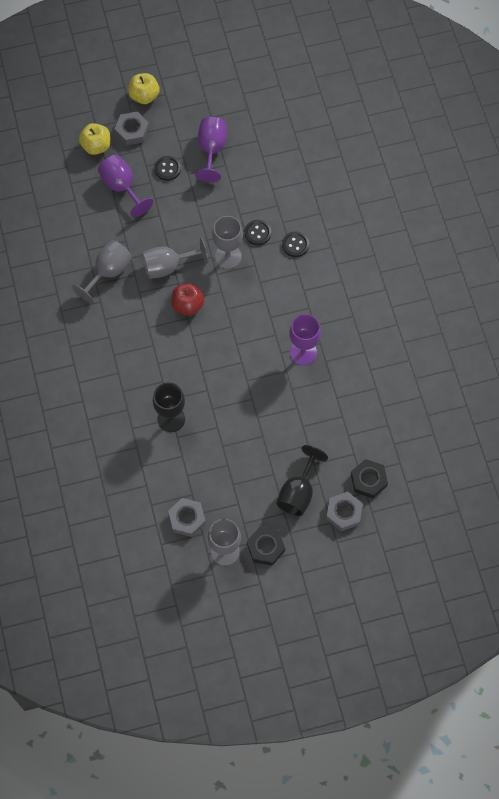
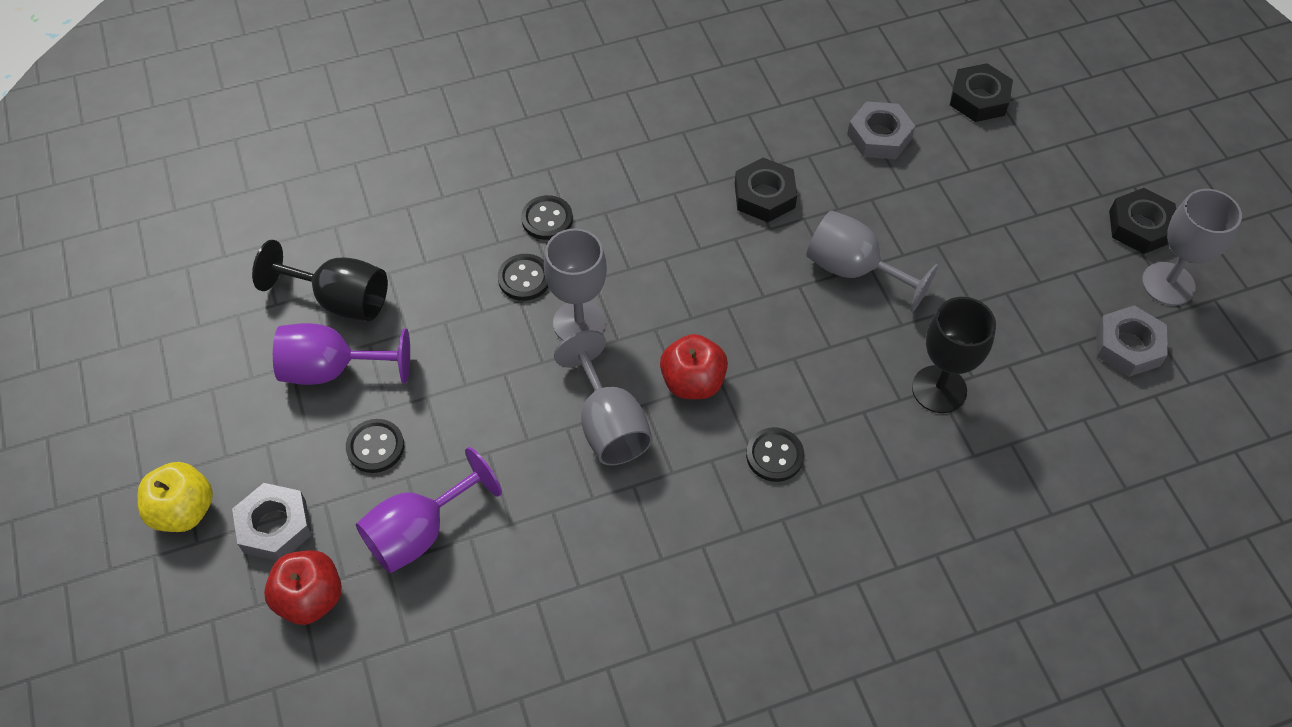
camera: 95 degrees left, 10 degrees down
(96, 146) = (310, 598): yellow apple -> red apple
(108, 272) = (632, 536): grey goblet -> grey goblet (853, 270)
(142, 337) = (774, 456): none -> black button
(298, 492) = (1027, 188): black goblet -> black goblet (340, 300)
(303, 352) = (764, 196): purple goblet -> black nut
(344, 513) = (1044, 127): grey nut -> grey nut (879, 136)

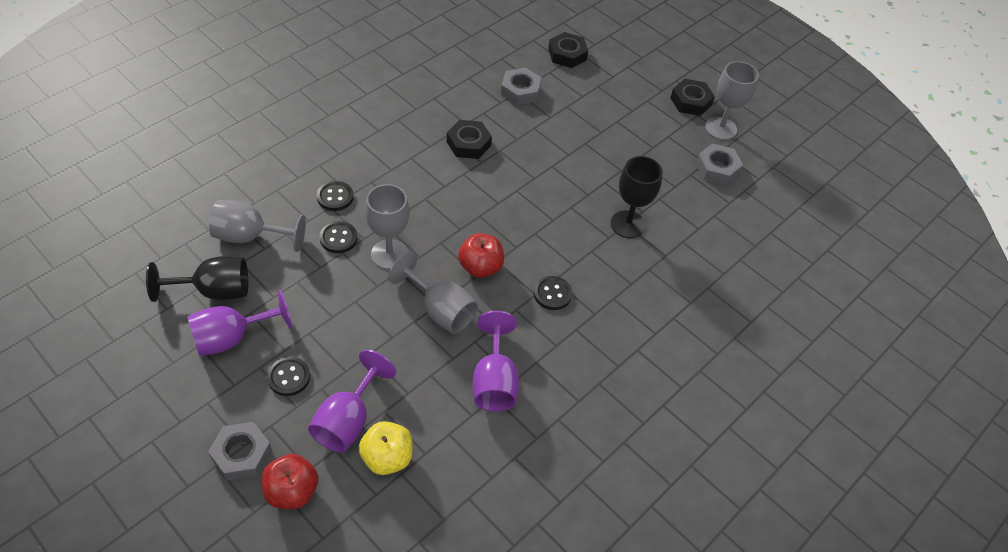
camera: 30 degrees left, 5 degrees down
(184, 511) = (166, 469): yellow apple -> yellow apple (387, 458)
(632, 552) = (494, 381): none -> purple goblet
(853, 270) = (544, 171): grey goblet -> grey goblet (250, 236)

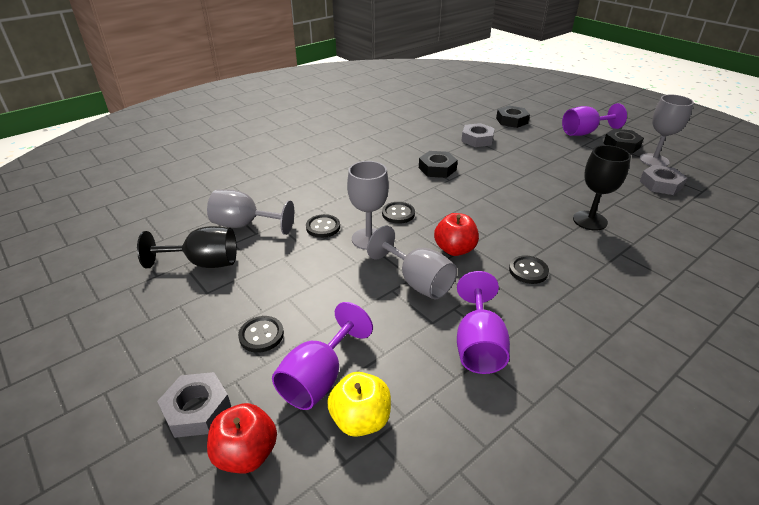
camera: 10 degrees right, 15 degrees down
(231, 338) = (211, 300): purple goblet -> purple goblet (584, 132)
(335, 197) = (322, 200): black button -> black button (398, 214)

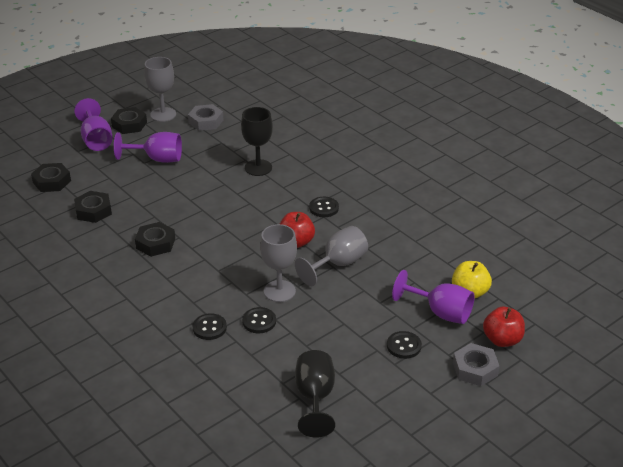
camera: 90 degrees left, 0 degrees up
(245, 225) = (252, 378): grey goblet -> none
(398, 214) = (239, 272): black button -> black button (209, 328)
(477, 139) = (93, 211): grey nut -> black nut
(478, 345) = (402, 240): purple goblet -> purple goblet (157, 159)

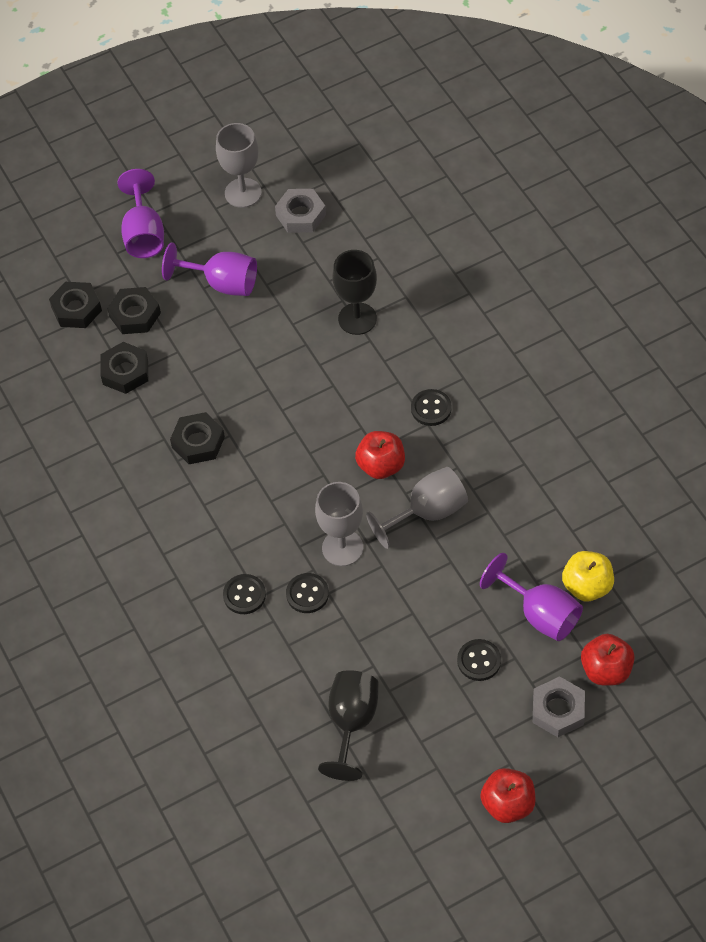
camera: 15 degrees right, 20 degrees up
(129, 124) = (193, 208): black nut -> black nut (135, 315)
(457, 435) = (508, 804): none -> red apple

